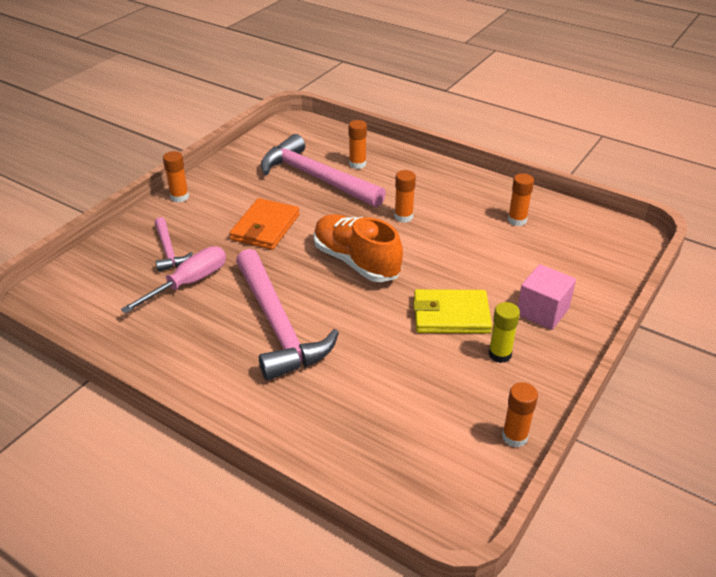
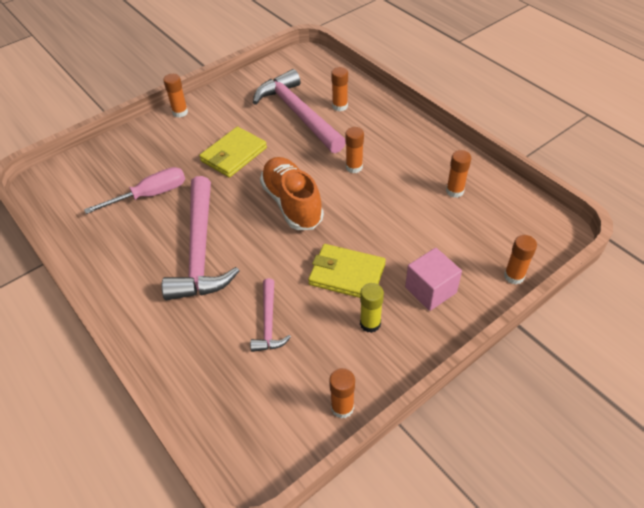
camera: 20 degrees right, 10 degrees up
(168, 251) = (149, 161): pink hammer -> pink hammer (268, 322)
(265, 227) = (233, 154): orange wallet -> yellow wallet
(614, 283) = (514, 276): none -> orange glue stick

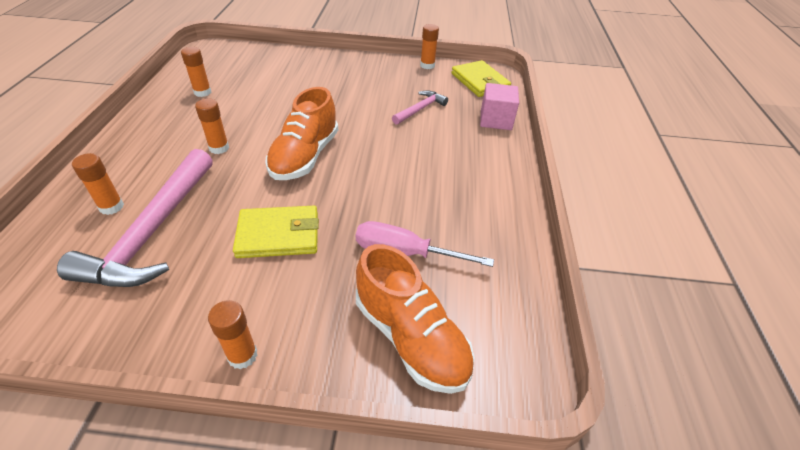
camera: 140 degrees left, 5 degrees down
(110, 163) = (410, 337): none -> orange shoe
(200, 250) = (415, 173): pink hammer -> none
(347, 274) = (342, 100): yellow wallet -> yellow wallet (480, 82)
(370, 323) = (367, 78): yellow glue stick -> none
(430, 290) = (314, 70): pink cube -> pink cube (496, 120)
(514, 276) = (267, 51): orange glue stick -> none

